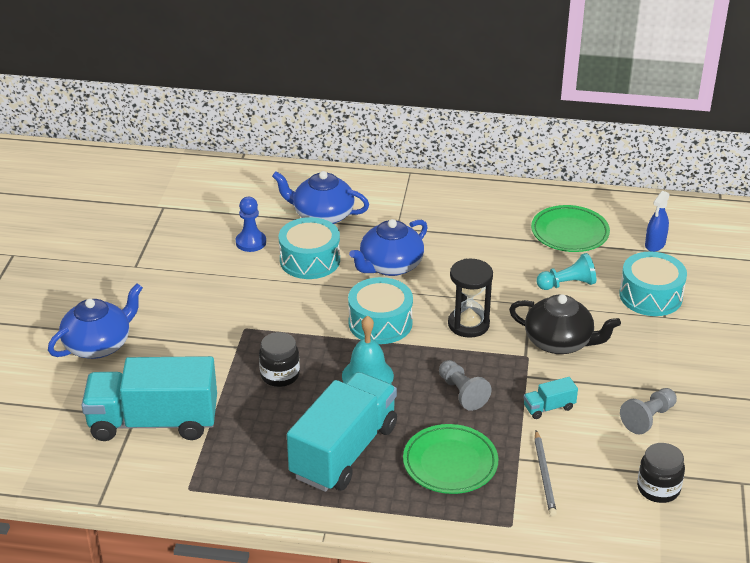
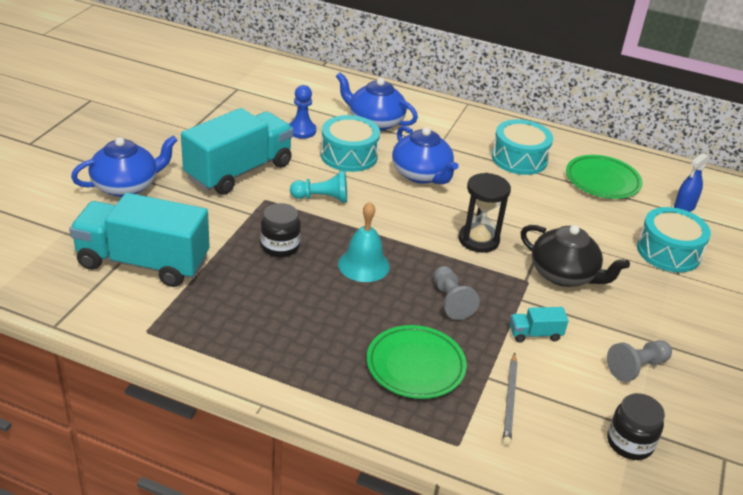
camera: 10 degrees right, 0 degrees up
(344, 451) = (313, 330): turquoise truck -> turquoise truck (239, 171)
(380, 323) = (394, 221): turquoise drum -> turquoise drum (519, 159)
(390, 266) = (421, 175): blue teapot -> blue teapot turned 90 degrees counterclockwise
(567, 284) = (587, 224): turquoise pawn -> turquoise pawn (322, 198)

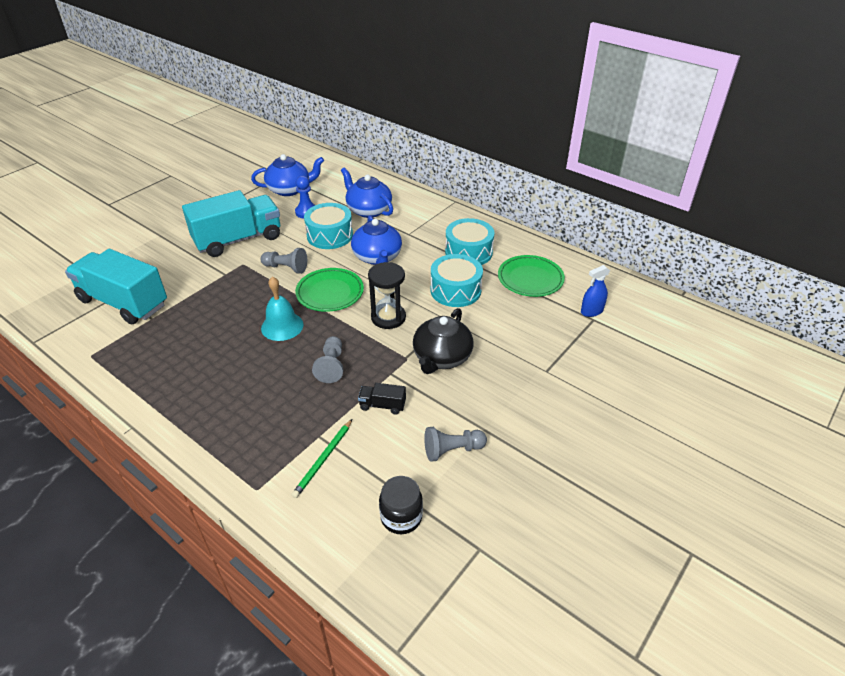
camera: 20 degrees right, 5 degrees up
(126, 186) = (151, 242): blue teapot -> blue teapot (290, 189)
(280, 247) = (228, 303): black jar -> none
(322, 198) = (286, 268): turquoise pawn -> grey pawn
(415, 366) = (267, 416): green plate -> green plate (330, 293)
(510, 400) = (323, 459): grey pencil -> green pencil
(535, 334) = (382, 405): turquoise truck -> black truck
(564, 275) = (441, 357): black teapot -> black teapot turned 60 degrees clockwise
(668, 252) = (550, 350): turquoise drum -> turquoise drum (455, 290)

